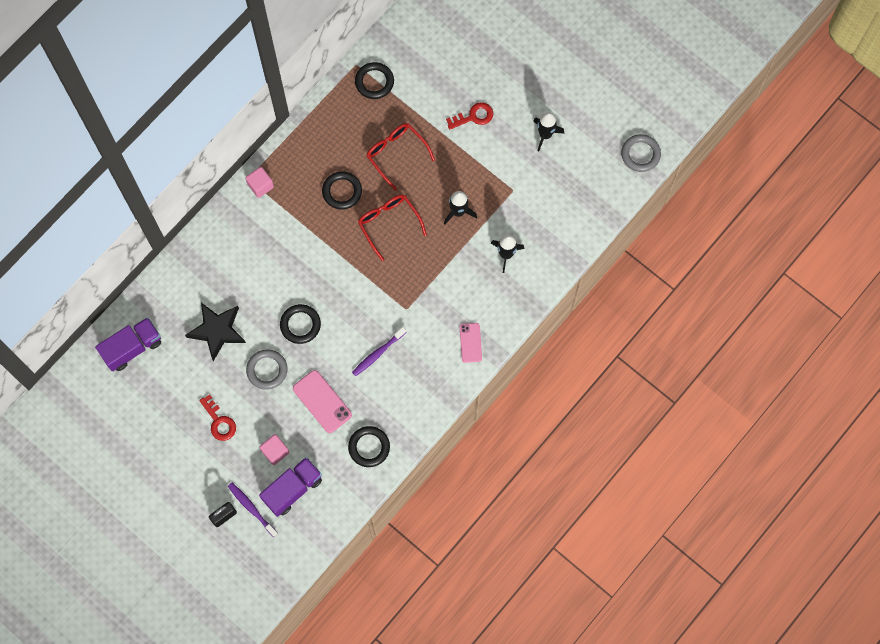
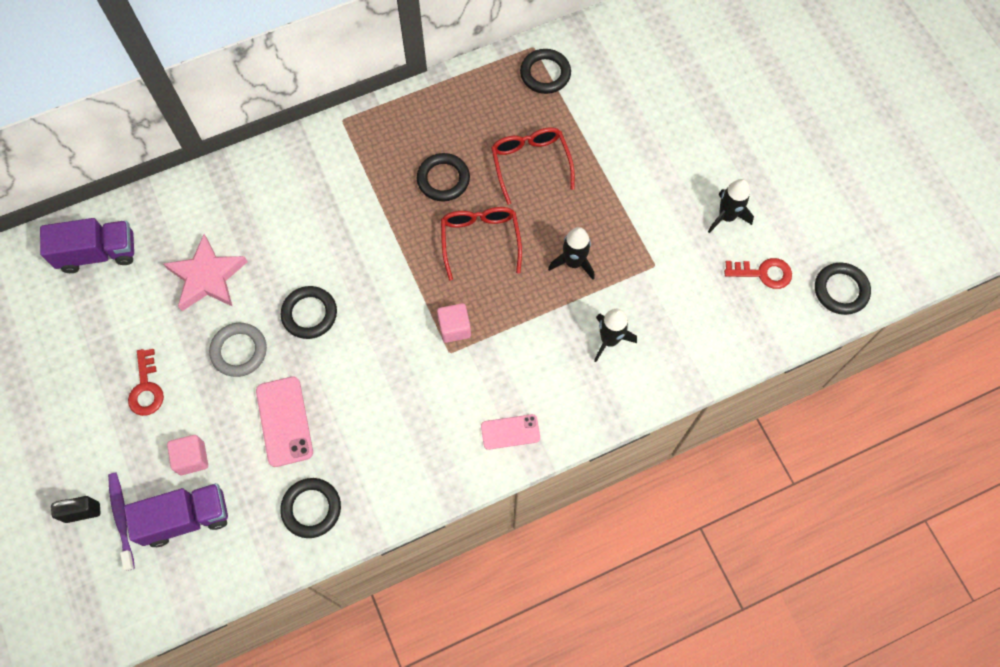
camera: 25 degrees right, 5 degrees down
(217, 330) = (207, 277): black star -> pink star
(260, 185) = (351, 133): pink cube -> pink cube (454, 328)
(378, 353) = (385, 392): purple toothbrush -> none
(470, 342) = (510, 432): pink phone -> pink phone turned 60 degrees clockwise
(473, 116) = (646, 159): red key -> red key (763, 273)
(640, 154) = (840, 290): grey ring -> black ring

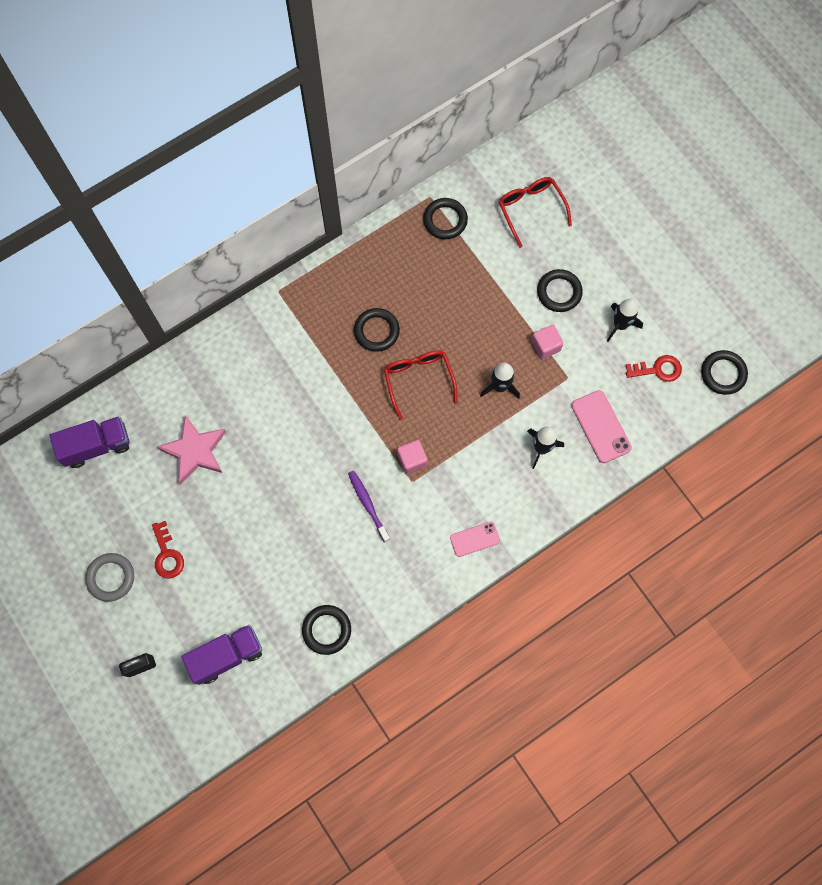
camera: 10 degrees left, 5 degrees up
(121, 518) = (174, 665): purple toothbrush -> purple toothbrush (368, 504)
(192, 458) = (219, 606): pink cube -> pink cube (545, 346)
(239, 351) = (237, 510): grey ring -> grey ring (111, 577)
(284, 421) = (288, 562): pink phone -> pink phone (601, 426)
(309, 314) = (289, 468): black ring -> black ring (559, 292)
(530, 163) = (447, 304): red glasses -> red glasses (530, 209)

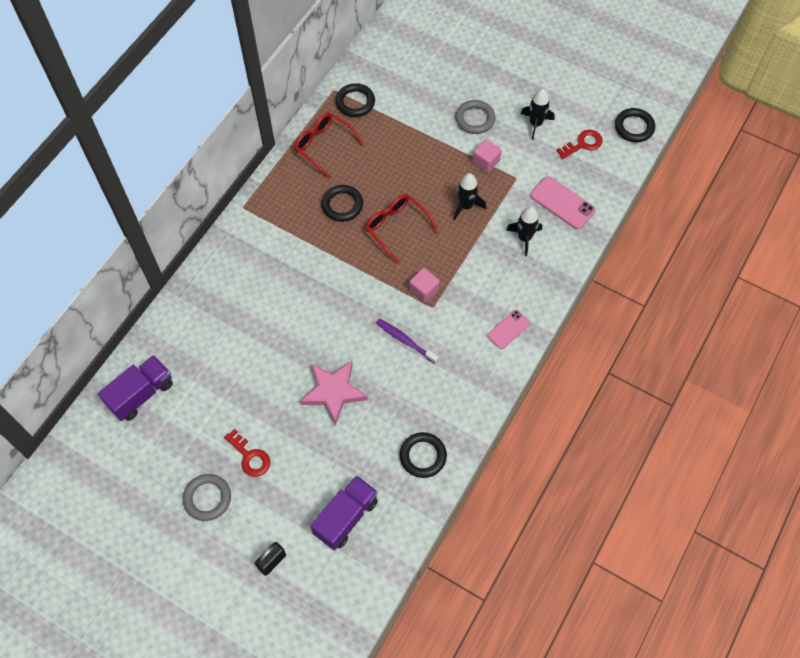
camera: 25 degrees left, 10 degrees down
(195, 451) = (233, 361): pink star -> pink star (333, 392)
(530, 209) = (419, 69): red glasses -> red glasses (324, 146)
(559, 292) = (475, 119): black ring -> grey ring

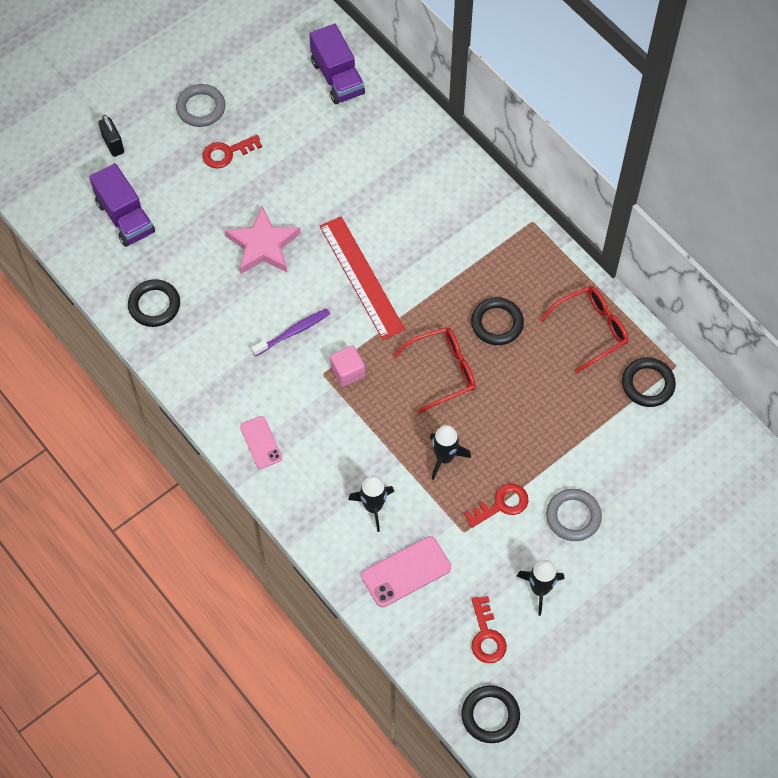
camera: 110 degrees right, 0 degrees up
(336, 308) = (362, 277): none -> red ruler
(486, 162) = (501, 505): pink cube -> red key

